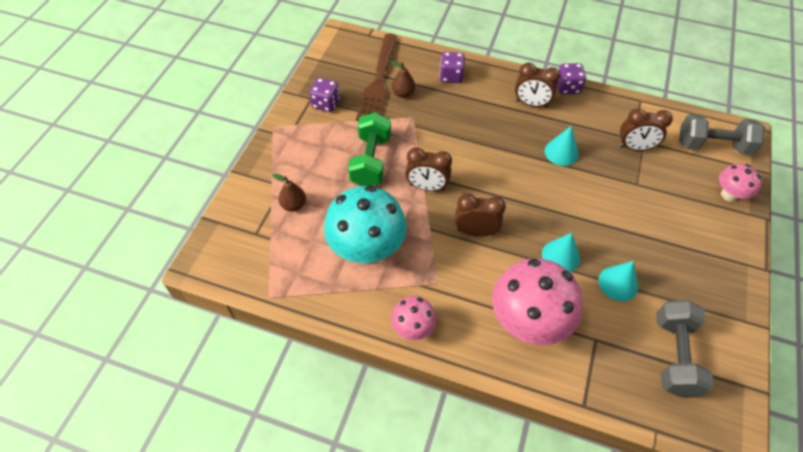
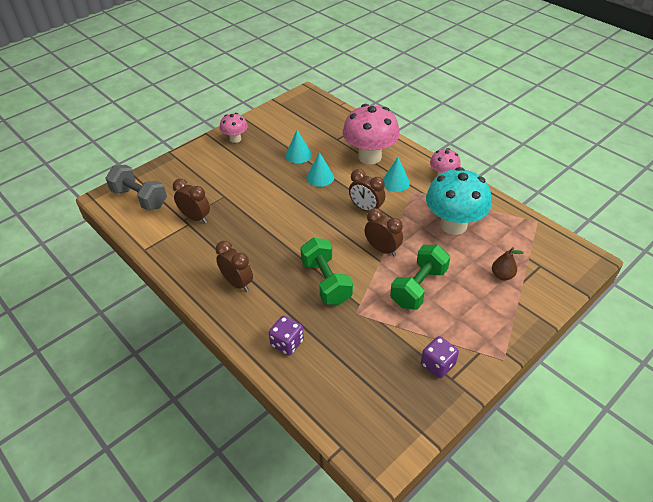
camera: 150 degrees left, 10 degrees down
(378, 81) = (367, 369): brown fork -> none
(403, 93) = (350, 343): brown pear -> none
(457, 134) = (326, 282): none -> green dumbbell
(561, 152) = (254, 235): turquoise cone -> turquoise cone (395, 182)
(567, 87) = (189, 285): purple dice -> none
(674, 356) = (301, 121): grey dumbbell -> none
(729, 195) = (173, 169): pink mushroom -> pink mushroom (235, 139)

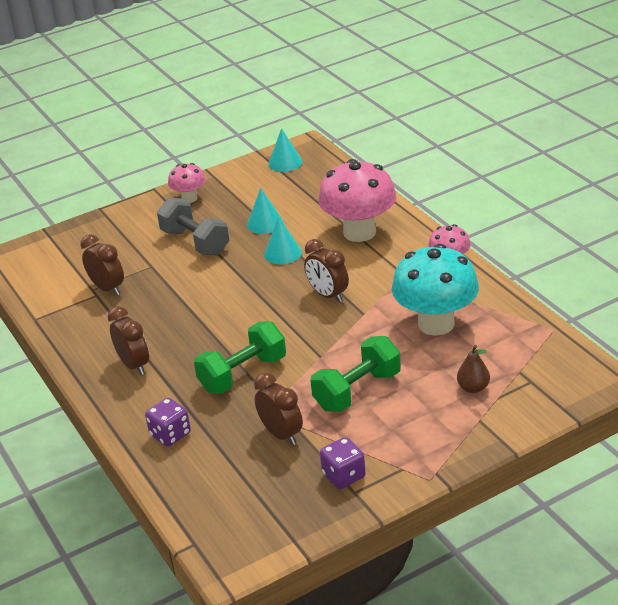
camera: 15 degrees right, 10 degrees down
(140, 198) = (47, 261): grey dumbbell -> grey dumbbell (195, 242)
(326, 282) = (243, 374): green dumbbell -> green dumbbell turned 60 degrees clockwise
(382, 249) = (329, 344): brown clock -> brown clock (281, 434)
(395, 182) = (381, 266): turquoise cone -> turquoise cone (285, 162)

